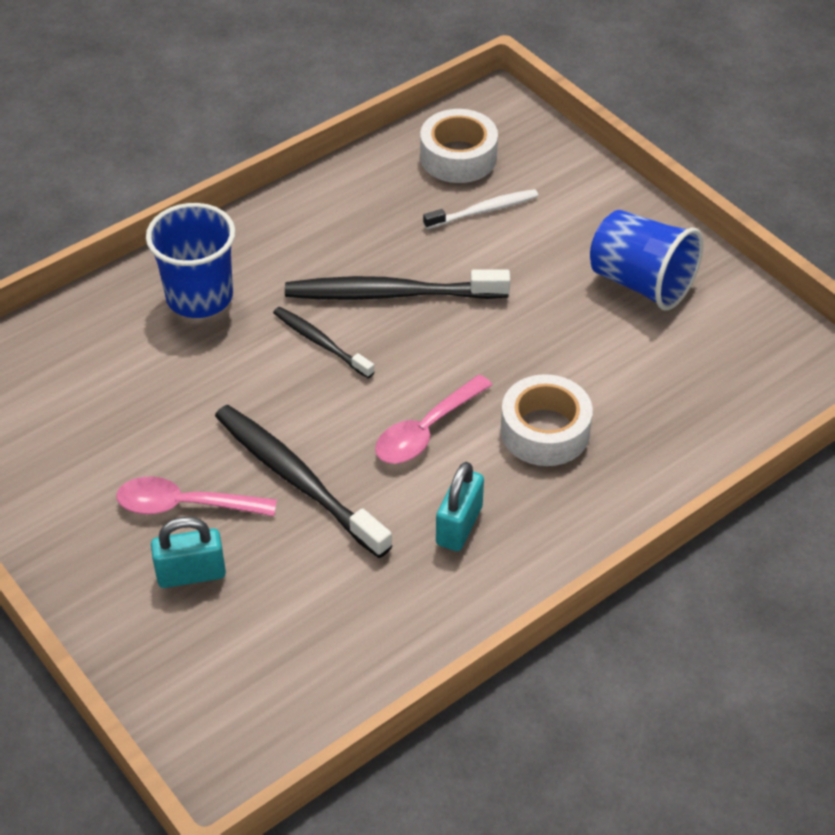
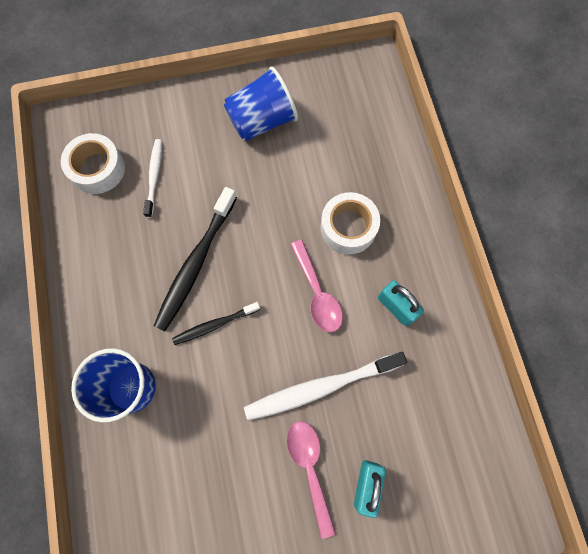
camera: 65 degrees left, 25 degrees up
(185, 505) = (310, 468): pink spoon -> pink spoon turned 135 degrees clockwise
(297, 479) = (320, 387): black toothbrush -> white toothbrush

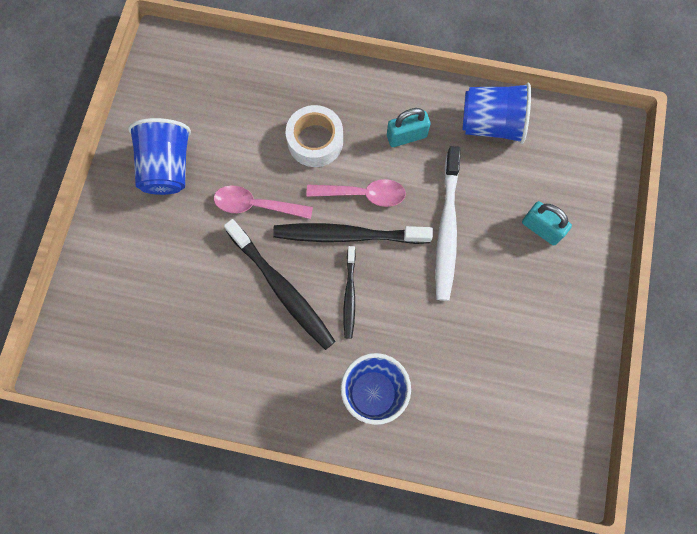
camera: 65 degrees left, 0 degrees up
(97, 169) = (131, 345): white tape -> none
(154, 176) = (170, 292): white toothbrush -> none
(271, 297) = (347, 235): none -> black toothbrush
(310, 468) = (509, 267): pink spoon -> pink spoon (256, 205)
(453, 385) = (491, 124): none -> blue cup

